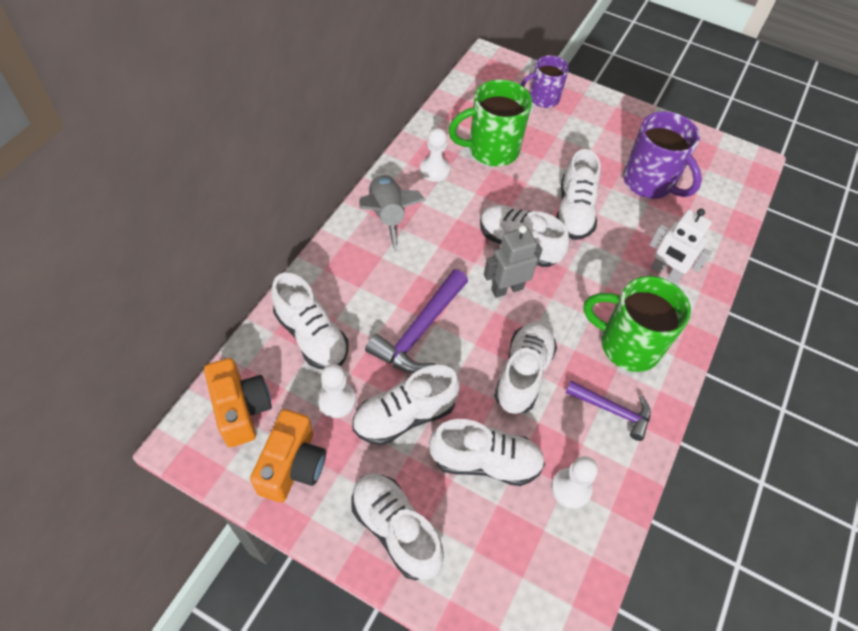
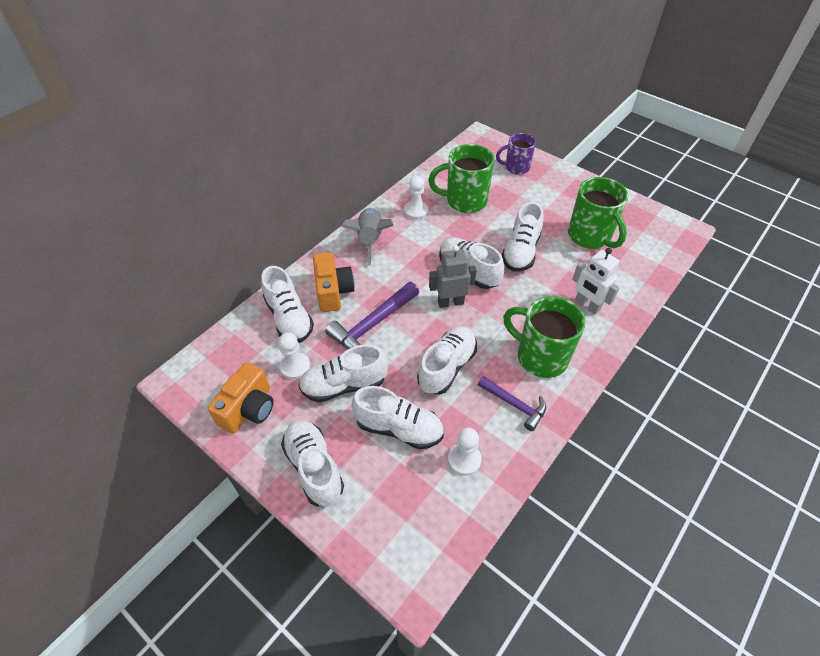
camera: 15 degrees right, 5 degrees down
(241, 409) = (222, 363): orange camera -> orange camera (333, 292)
(650, 183) = (590, 236): purple mug -> green mug

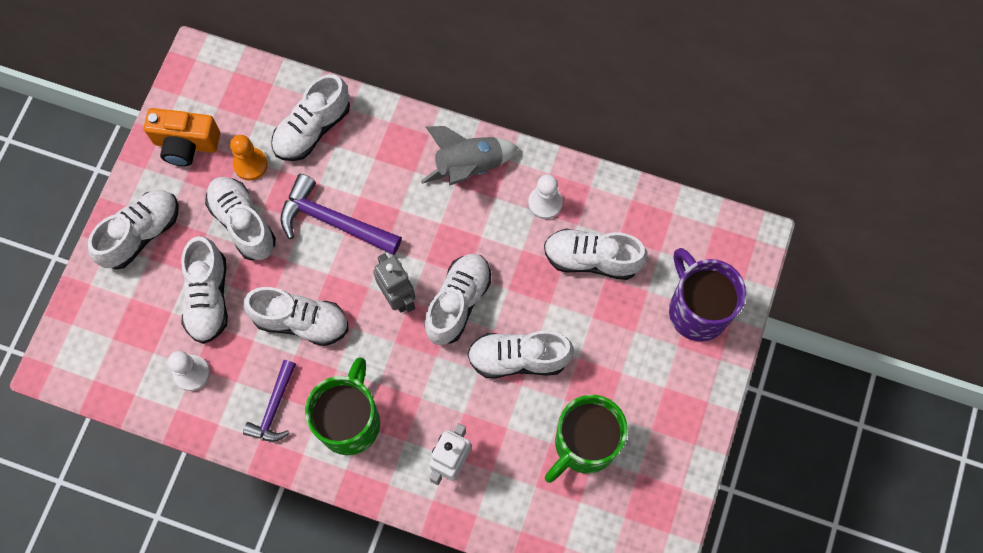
camera: 70 degrees right, 20 degrees up
(295, 366) = (250, 164): white pawn -> orange pawn
(333, 292) = (368, 159): orange camera -> none
(464, 201) = (592, 259): green mug -> white shoe
(516, 167) = (697, 310): purple mug -> purple mug, size x1.56

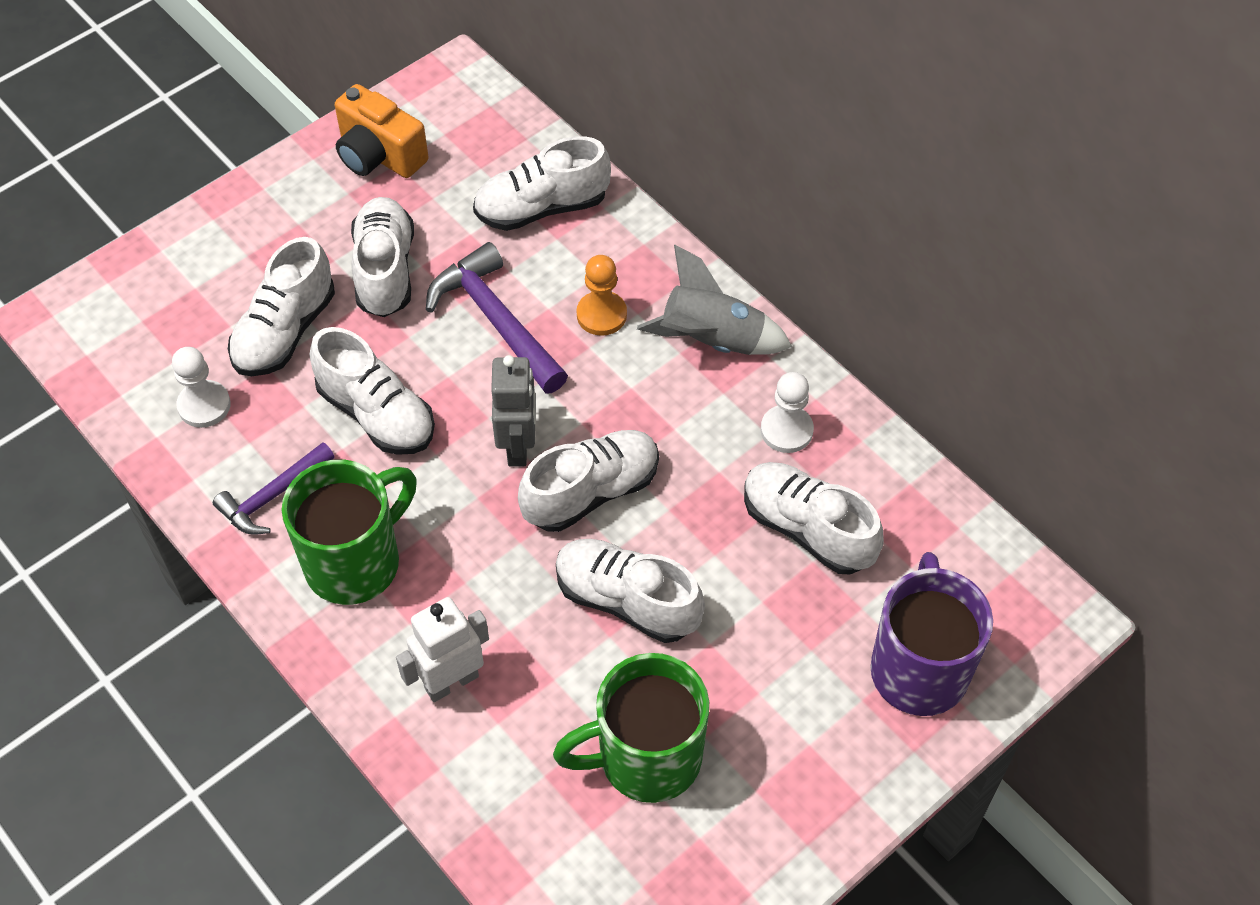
camera: 30 degrees right, 15 degrees down
(141, 234) = (258, 225): white shoe -> none
(250, 164) = (439, 211): orange pawn -> orange pawn (601, 315)

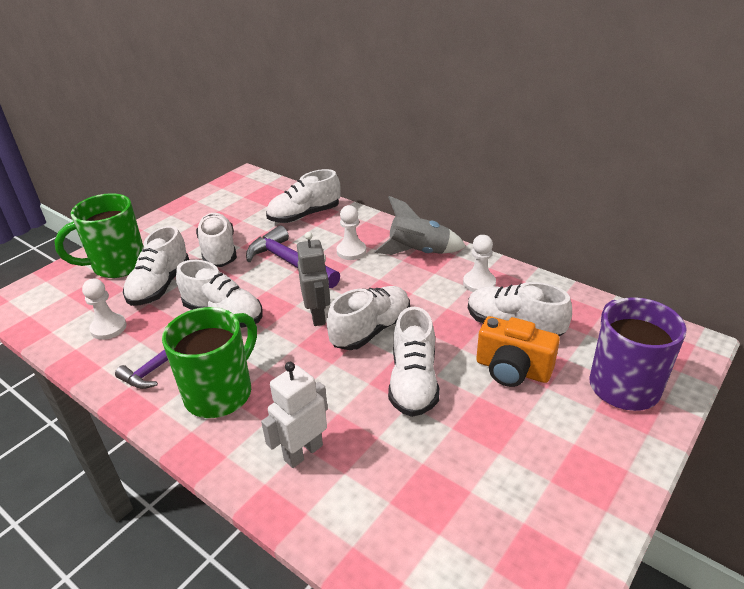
camera: 10 degrees left, 20 degrees down
(379, 155) = (208, 208): orange camera -> orange camera (512, 370)
(601, 315) = (351, 251): orange pawn -> white pawn
(626, 601) = (413, 382): white shoe -> white shoe turned 105 degrees counterclockwise
(646, 758) = (462, 474): green mug -> green mug (117, 265)

